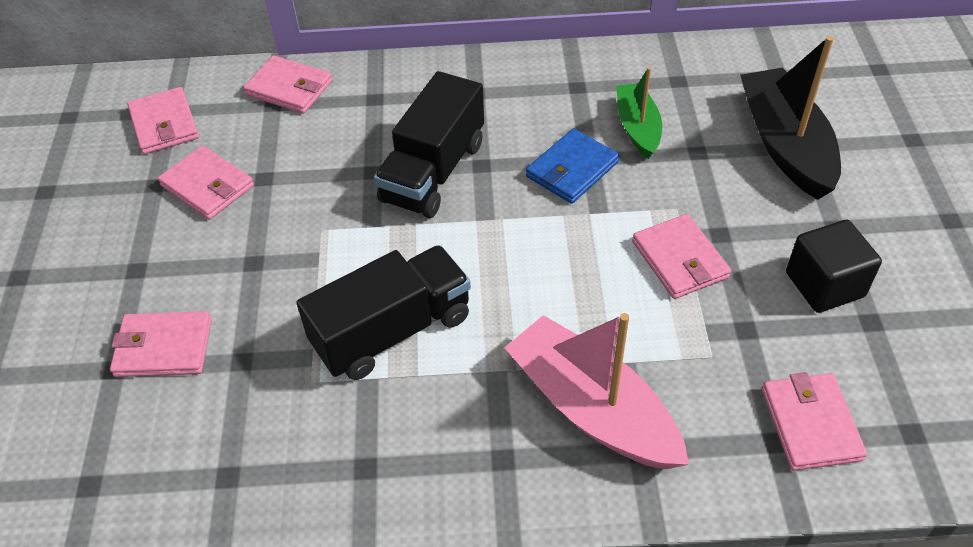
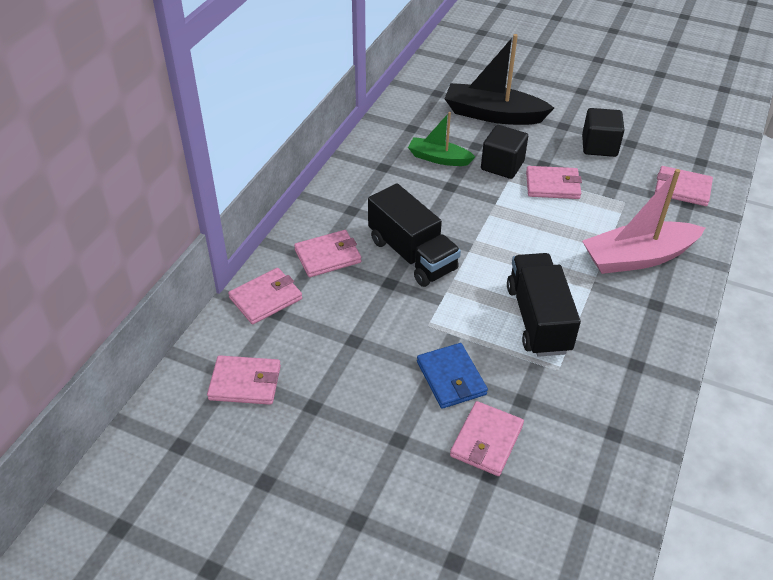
camera: 65 degrees left, 5 degrees down
(207, 186) = (338, 374): pink wallet -> pink wallet (328, 256)
(572, 169) = (454, 197): blue wallet -> blue wallet (451, 378)
(677, 193) = (502, 165): none -> black cube

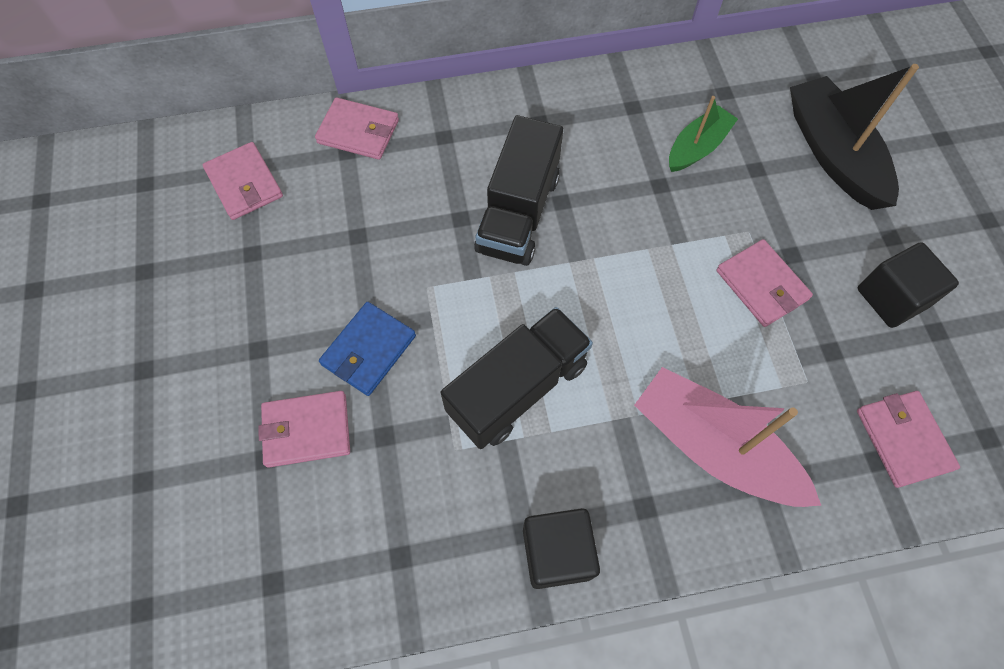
camera: 55 degrees right, 20 degrees up
(328, 256) = (455, 144): pink wallet -> none
(439, 158) = (697, 147): green boat -> green boat turned 60 degrees clockwise
(502, 165) = (746, 214): black cube -> black cube (557, 552)

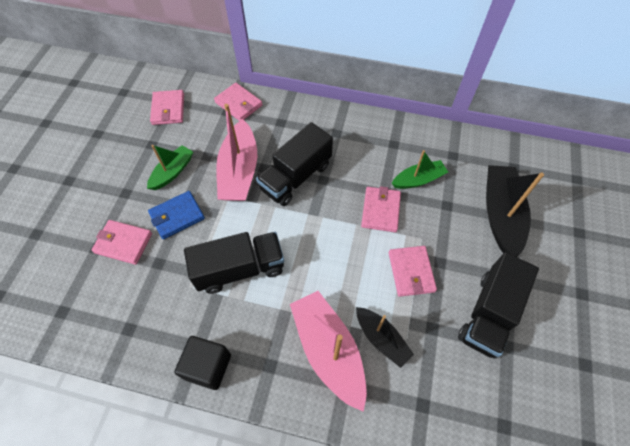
camera: 25 degrees right, 5 degrees down
(317, 283) = (172, 172): none -> green boat
(425, 239) = (239, 171): none -> pink boat
(775, 396) = (381, 339): none -> black boat
(891, 298) = (489, 313): black cube -> black truck
(903, 439) = (447, 400): pink wallet -> pink wallet (380, 210)

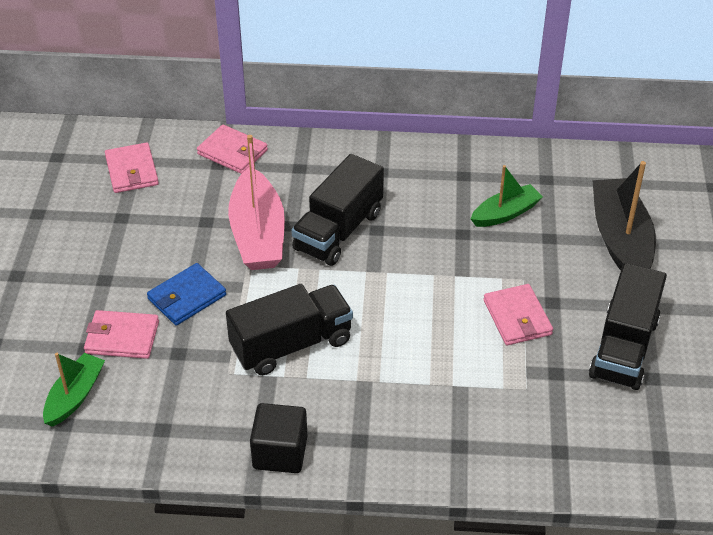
camera: 10 degrees left, 15 degrees down
(172, 172) = (163, 246): green boat -> green boat (75, 396)
(328, 350) = (430, 414): pink boat -> none
(380, 210) = (463, 255): pink wallet -> none
(381, 339) = (494, 393): black boat -> none

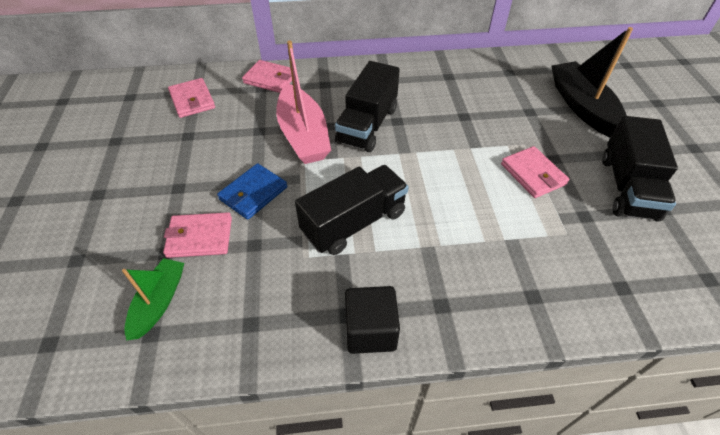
camera: 10 degrees left, 5 degrees up
(505, 213) = (490, 98): green boat -> none

